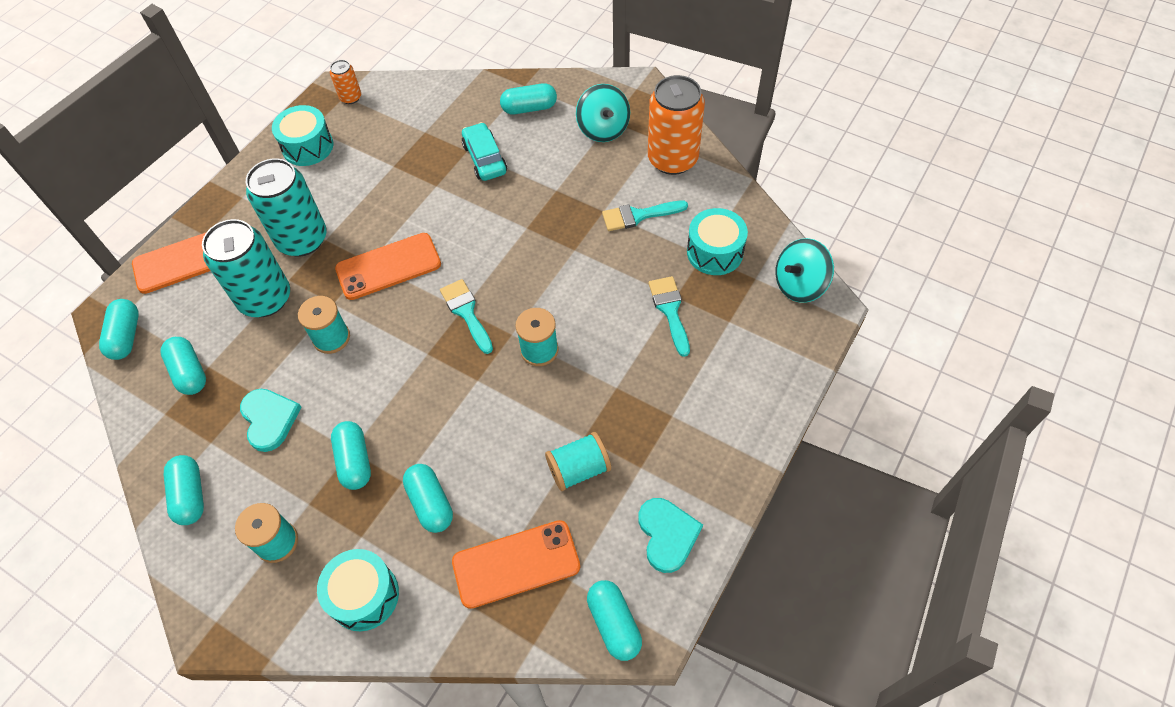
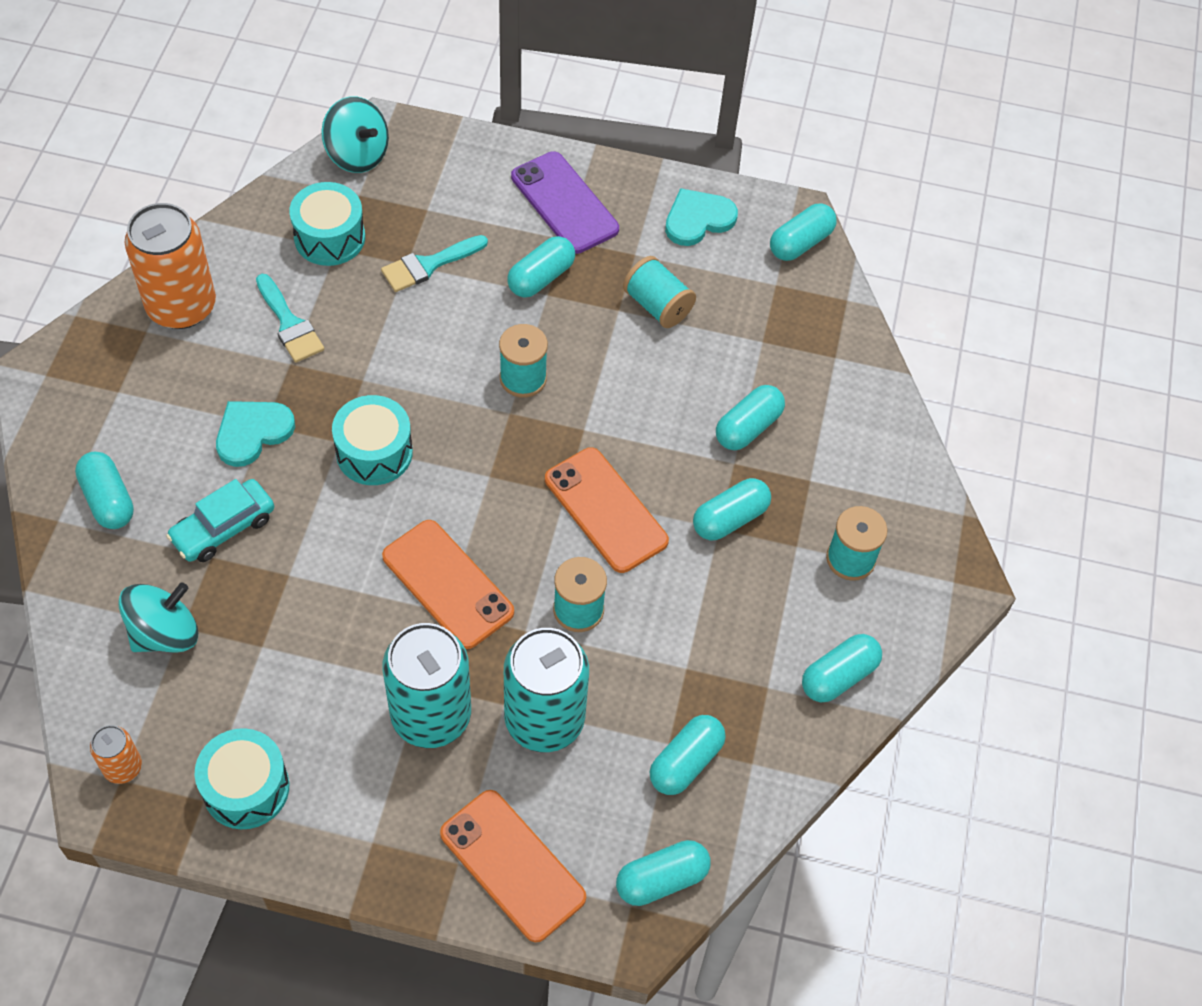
camera: 115 degrees left, 0 degrees up
(269, 419) = (714, 633): turquoise heart -> turquoise heart (252, 432)
(364, 595) = (867, 454): turquoise drum -> turquoise drum (374, 452)
(466, 312) = (493, 469): turquoise brush -> none
(516, 564) = (779, 333): orange phone -> orange phone (605, 510)
(603, 129) = (137, 397): turquoise spinning top -> turquoise spinning top (165, 633)
(635, 387) = (541, 277): none -> turquoise capsule
(713, 425) = (564, 203): none -> purple phone

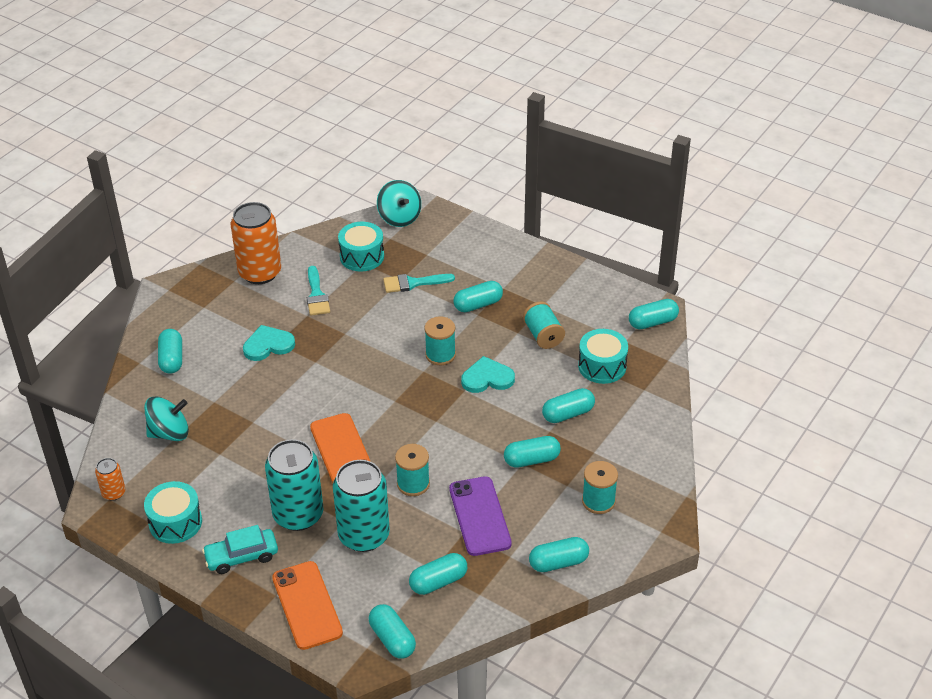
camera: 25 degrees right, 15 degrees down
(223, 528) = (228, 389): turquoise car -> turquoise car (241, 556)
(374, 452) = (333, 372): turquoise drum -> turquoise drum (602, 366)
(564, 203) = (512, 269): purple phone -> purple phone (479, 516)
(605, 510) = (456, 436): orange phone -> none
(661, 879) = (392, 639): turquoise capsule -> turquoise capsule turned 60 degrees clockwise
(698, 219) = (592, 295): turquoise heart -> turquoise heart (487, 378)

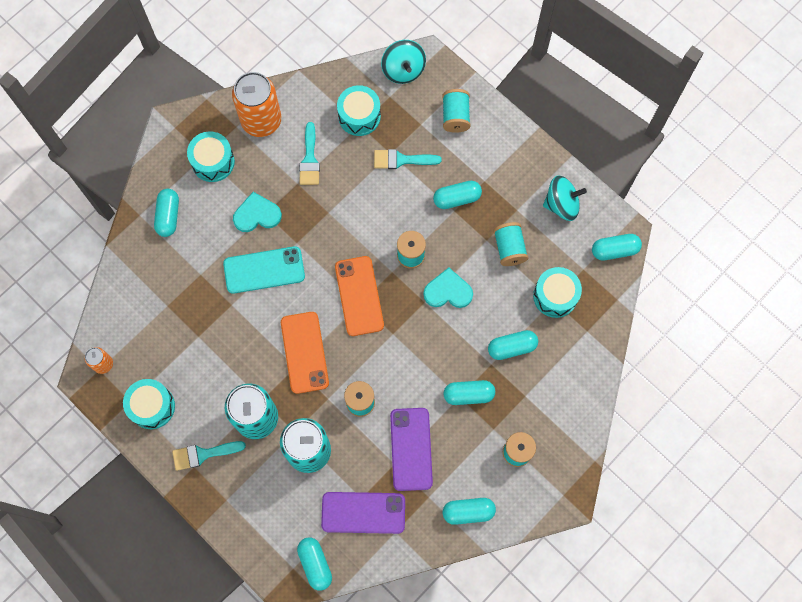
camera: 10 degrees right, 30 degrees up
(169, 433) = (157, 304): turquoise spinning top -> turquoise spinning top (561, 204)
(213, 310) = (213, 162): none -> turquoise drum
(241, 556) = (203, 454): turquoise car -> turquoise brush
(284, 388) = (264, 270): none -> turquoise phone
(307, 605) = (250, 516): orange phone -> orange phone (359, 296)
(438, 582) = (363, 512): turquoise capsule -> purple phone
(461, 244) = (455, 116): none -> turquoise spool

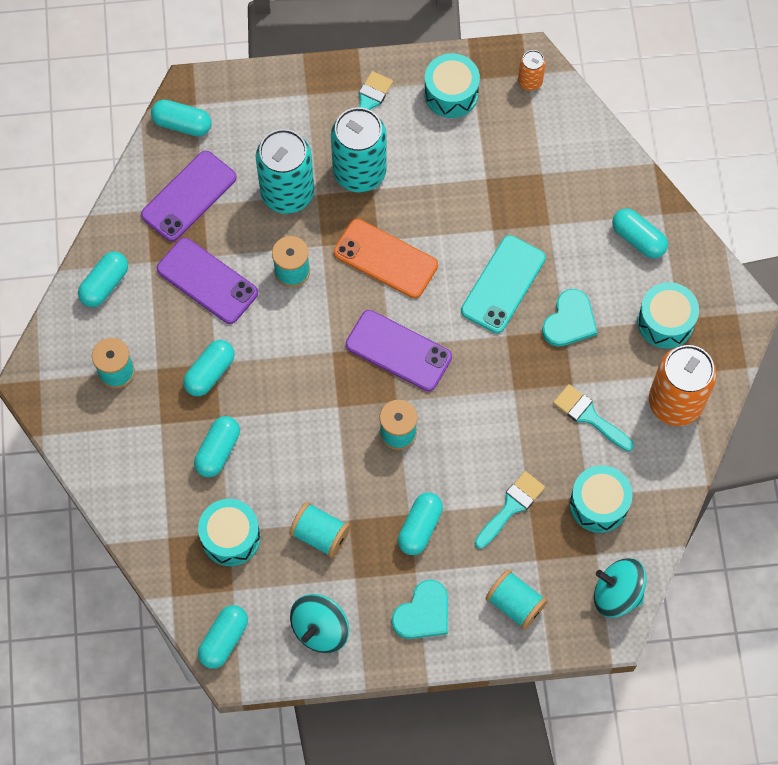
camera: 130 degrees right, 5 degrees down
(359, 296) = (398, 351): orange phone -> purple phone
(448, 291) = (329, 438): turquoise heart -> turquoise heart (423, 613)

